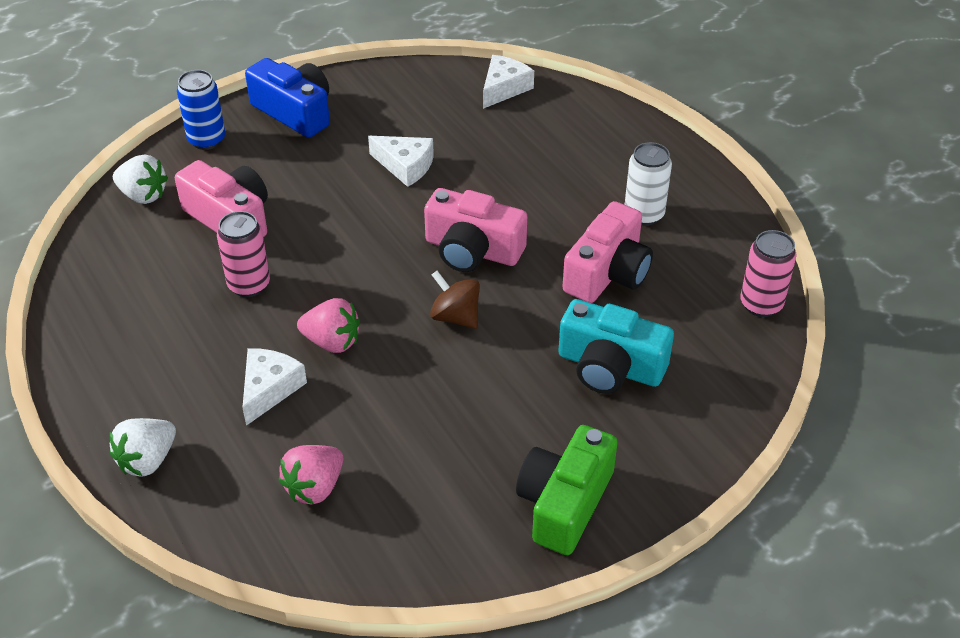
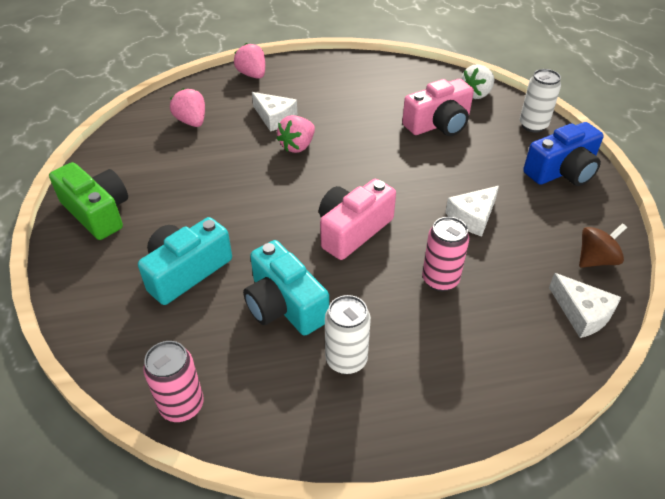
camera: 110 degrees right, 0 degrees up
(147, 460) = (252, 75): white strawberry -> pink strawberry
(207, 140) = (533, 125): blue can -> white can
(249, 285) = (368, 122): pink can -> pink can (440, 280)
(455, 317) = (287, 204): brown spinning top -> brown spinning top (596, 260)
(607, 273) = (284, 305): pink camera -> turquoise camera

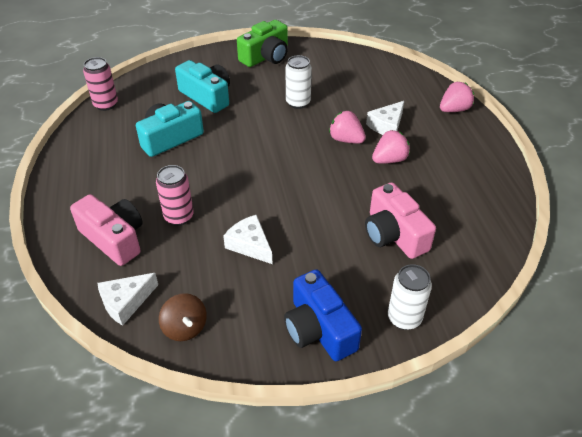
camera: 90 degrees right, 0 degrees up
(192, 122) = (373, 83): pink strawberry -> pink strawberry (389, 160)
(346, 360) = (118, 166): white can -> white can (298, 102)
(352, 230) = (239, 170): pink camera -> pink camera (114, 238)
(476, 94) = (461, 273): white strawberry -> none

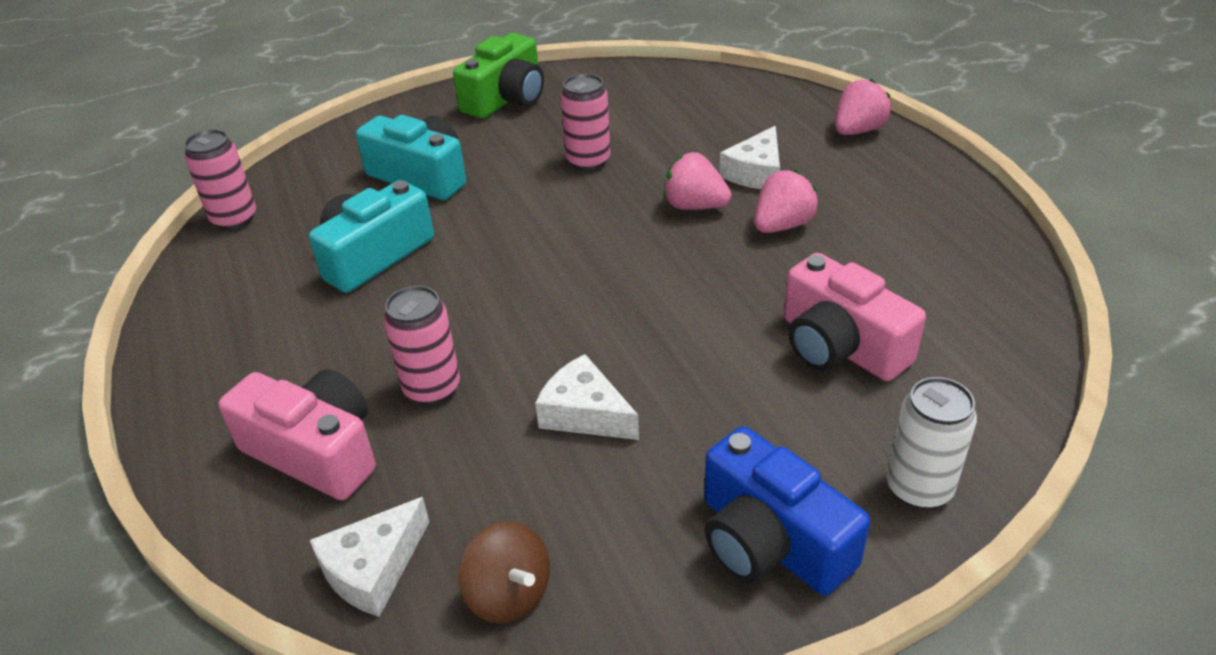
camera: 10 degrees left, 5 degrees down
(298, 102) = (588, 161): white can -> pink can

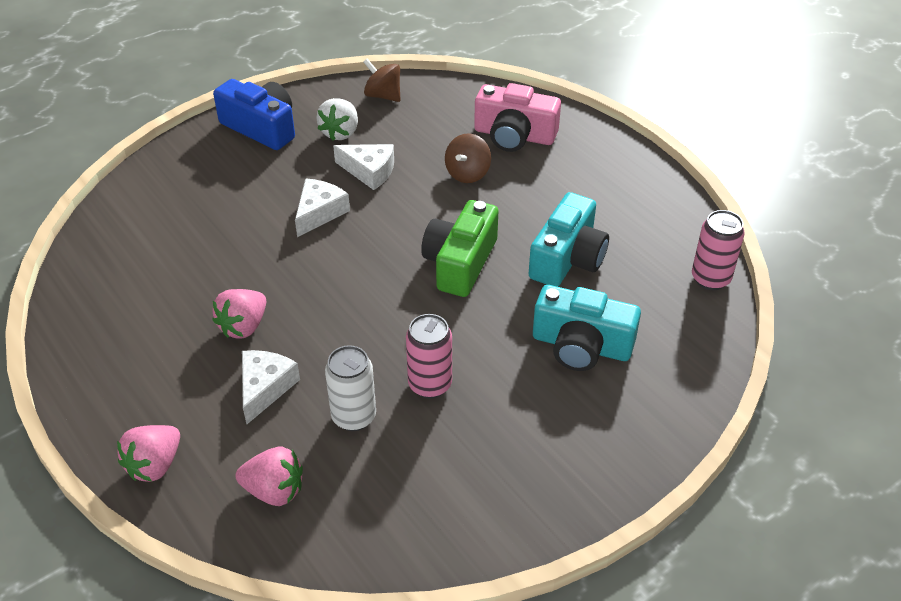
camera: 165 degrees right, 5 degrees up
(373, 569) = (451, 96): white cheese -> white cheese (319, 212)
(432, 388) = (467, 173): pink can -> brown spinning top
(506, 98) = (556, 477): green camera -> green camera (460, 263)
(617, 504) = (340, 132): none -> white strawberry
(694, 206) = (319, 339): pink strawberry -> pink strawberry (274, 491)
(840, 346) = (211, 229): pink camera -> none
(918, 488) = (181, 157): white can -> white can (354, 416)

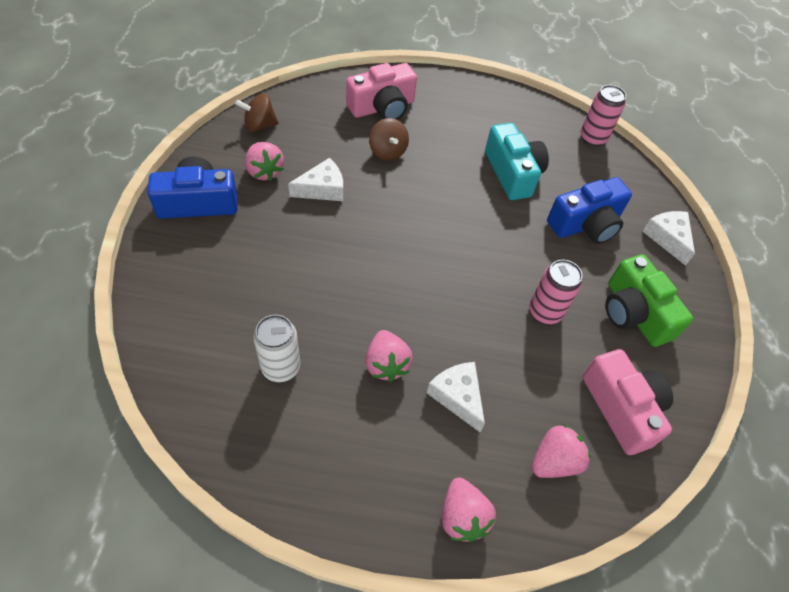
camera: 50 degrees left, 10 degrees up
(319, 212) = (327, 242): white cheese -> white cheese (667, 238)
(340, 132) = (264, 171): white strawberry -> pink strawberry
(354, 416) = (532, 369): white can -> white can (281, 367)
(389, 504) = (621, 408): none -> pink camera
(460, 263) = (460, 217): green camera -> green camera (634, 313)
(581, 345) = (585, 224): turquoise camera -> blue camera

